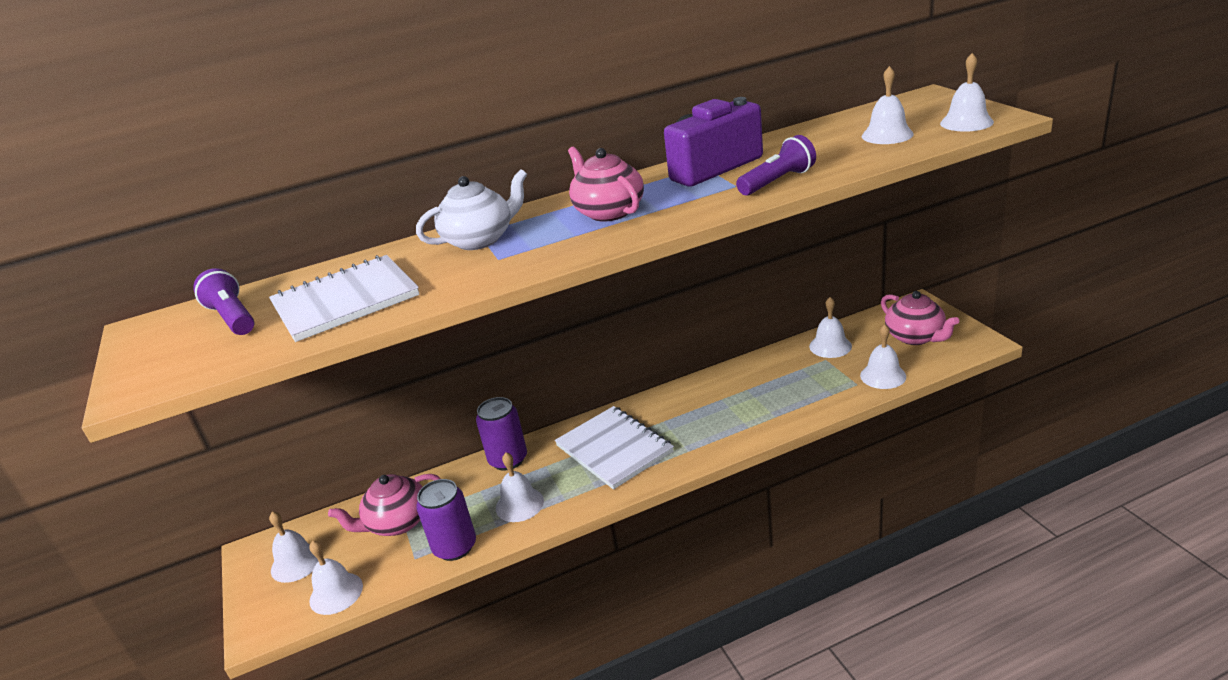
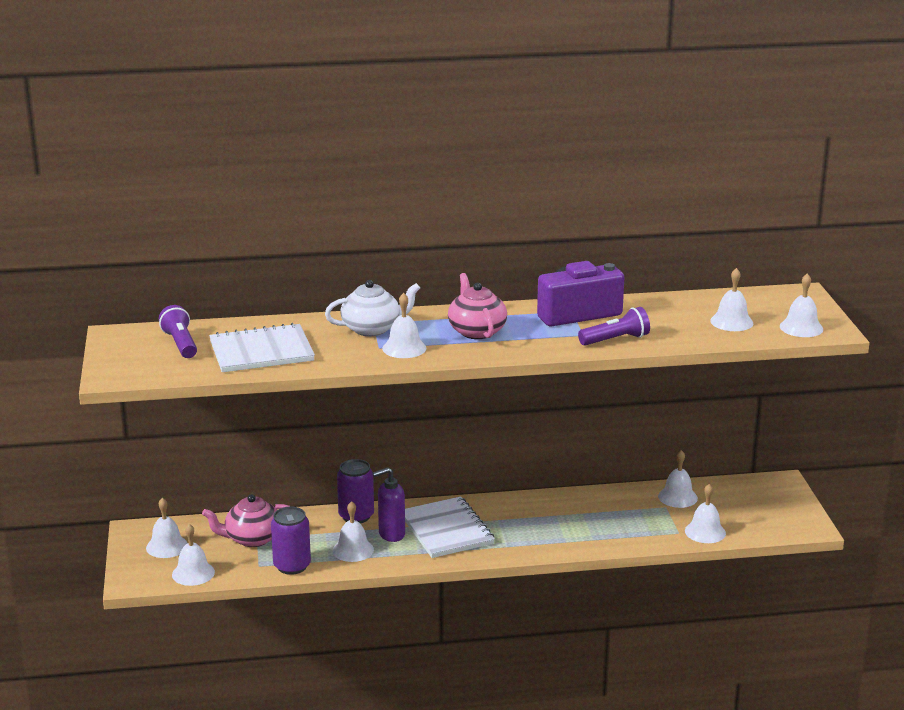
camera: 10 degrees right, 5 degrees down
(530, 251) = (404, 348): none -> white bell
(555, 472) = (391, 534): none -> purple soap dispenser
(915, 337) = (757, 508): pink teapot -> none

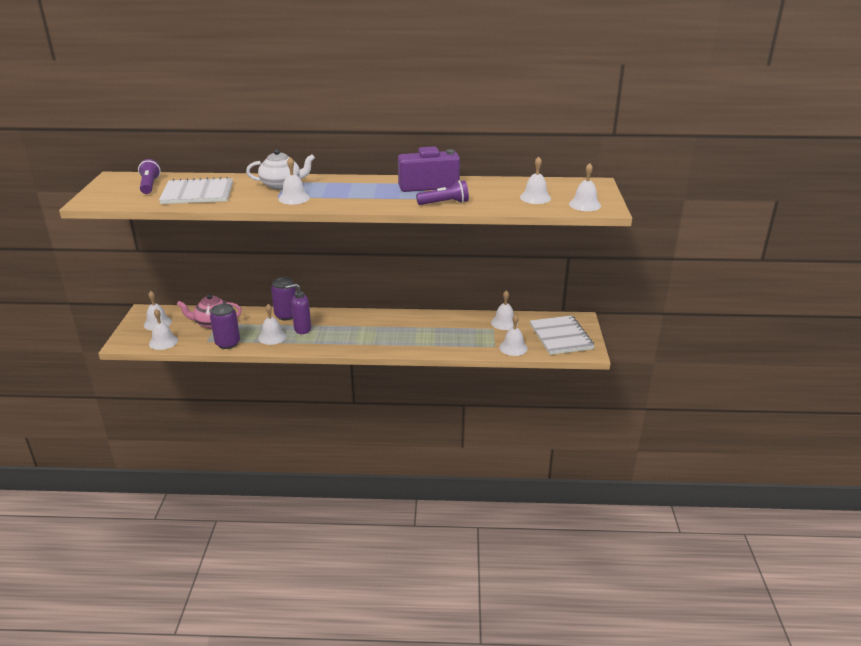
camera: 10 degrees right, 5 degrees up
(446, 530) = (339, 330): white notebook -> white notebook (560, 337)
(476, 331) = (351, 191): pink teapot -> none

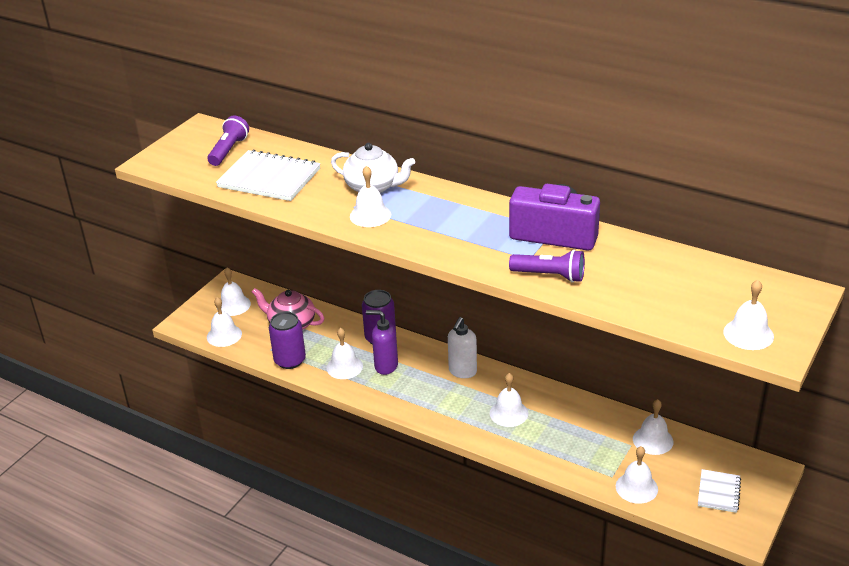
camera: 30 degrees right, 5 degrees up
(358, 319) = (462, 371): none -> white soap dispenser
(535, 197) = (686, 299): white bell -> white bell (508, 413)
(560, 337) = (718, 492): white notebook -> white notebook, size x0.54

